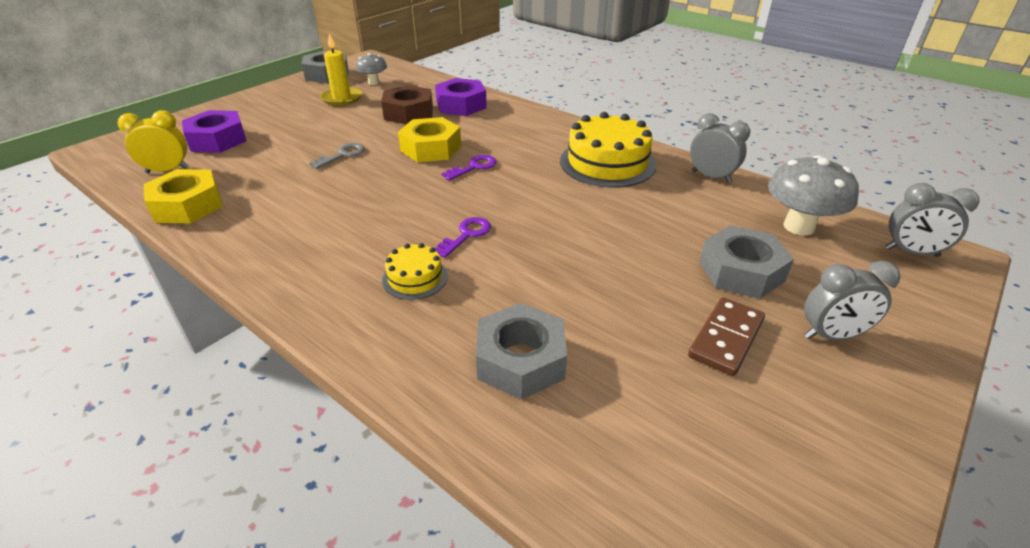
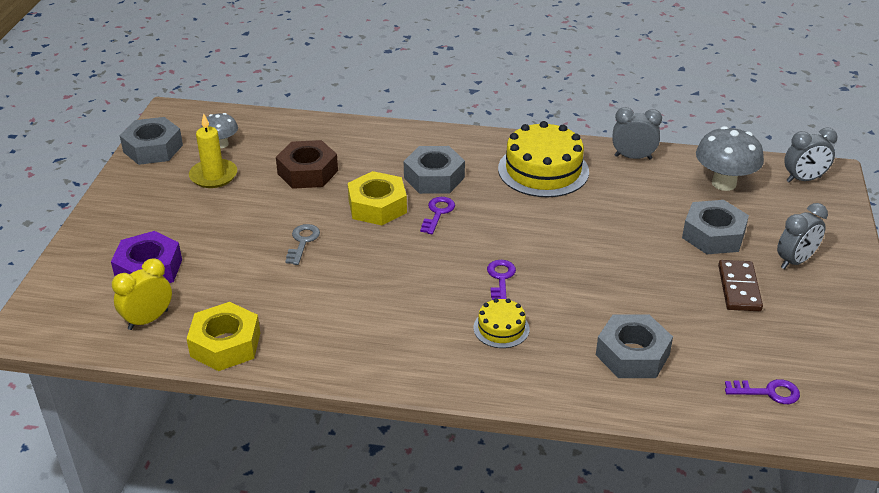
camera: 30 degrees left, 0 degrees up
(461, 105) = (348, 146): purple nut -> none
(502, 142) = (434, 177): none -> grey nut
(655, 489) = (768, 392): none -> purple key

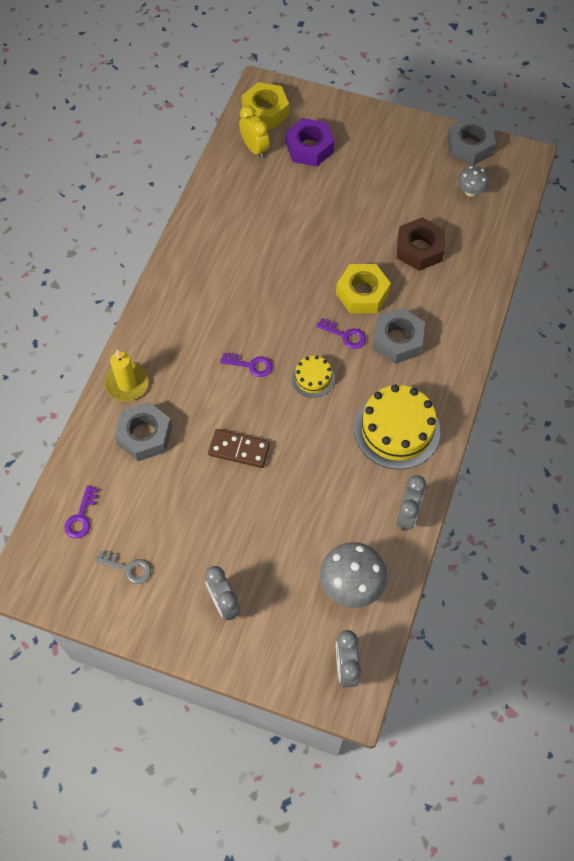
camera: 100 degrees right, 25 degrees up
(213, 176) = (423, 185): yellow candle -> yellow candle (127, 383)
(225, 344) = (219, 190): yellow nut -> yellow nut (265, 111)
(302, 242) = (324, 239): grey key -> grey key (128, 568)
(501, 328) = (194, 354): yellow cake -> yellow cake (313, 378)
(713, 235) = (274, 546): grey nut -> none
(739, 288) = (199, 540): brown domino -> brown domino (239, 449)

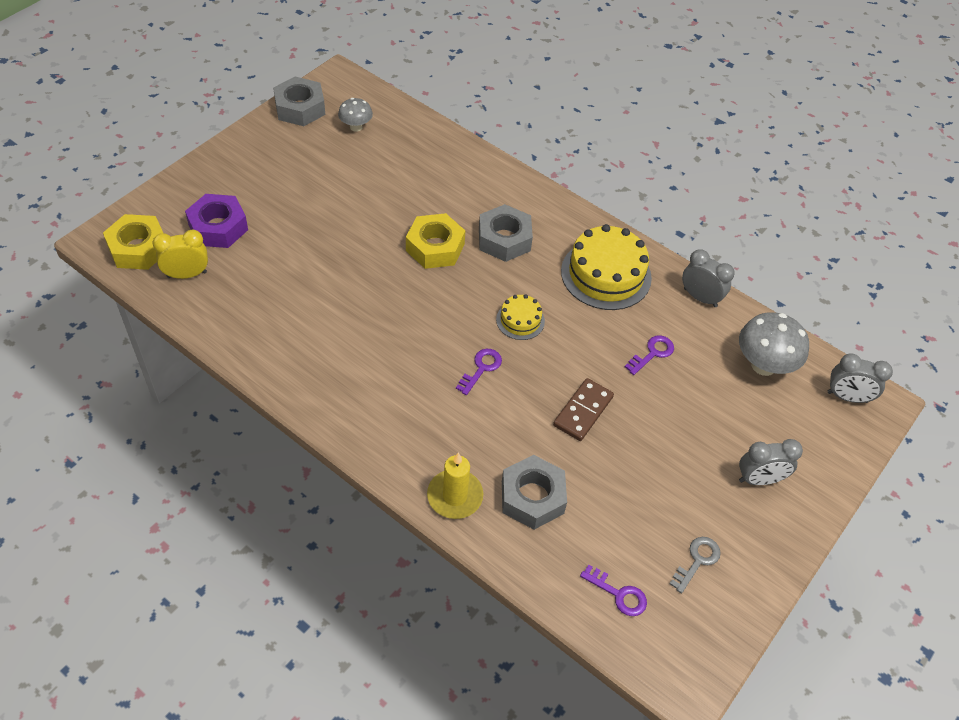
camera: 75 degrees left, 10 degrees down
(345, 335) = (479, 277): purple key -> purple key (652, 353)
(419, 249) = (404, 186): brown nut -> none

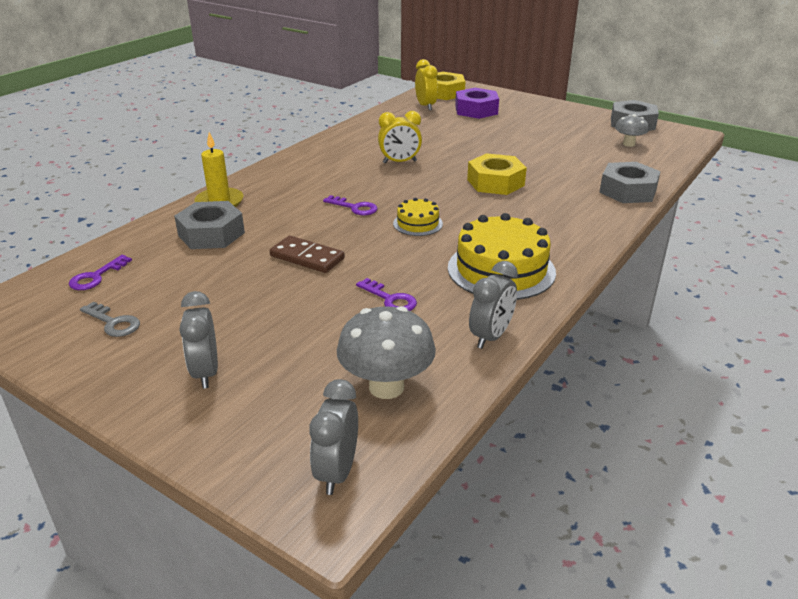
camera: 90 degrees right, 20 degrees down
(368, 320) = (399, 162): none -> yellow clock
(504, 239) = (524, 213): grey nut -> grey nut (628, 191)

